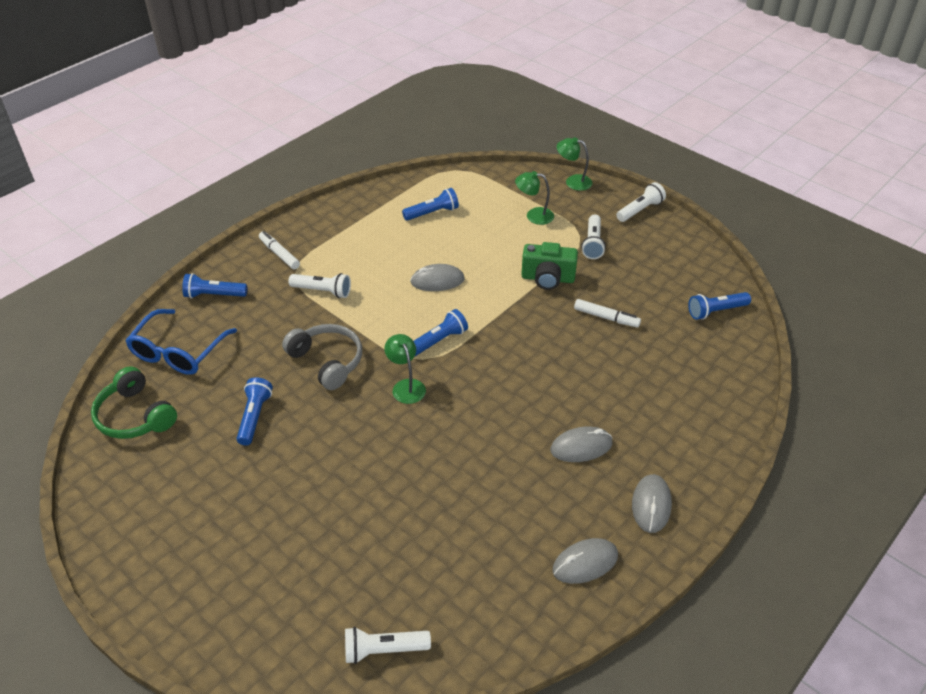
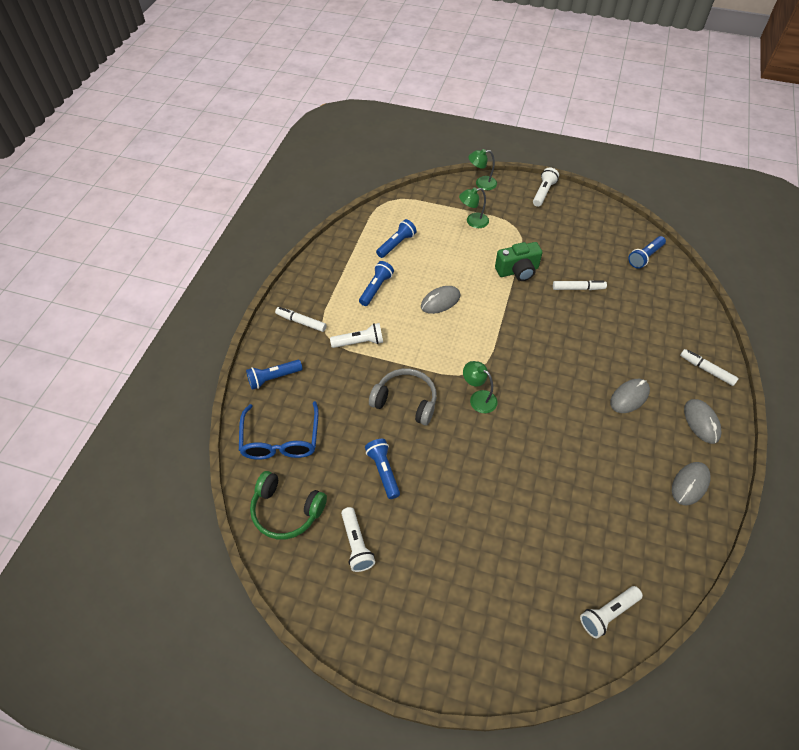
camera: 25 degrees left, 10 degrees up
(438, 341) = (476, 351): blue flashlight -> blue flashlight (376, 288)
(592, 243) = (529, 231): white flashlight -> white flashlight (356, 544)
(702, 453) = (706, 370): none -> white marker

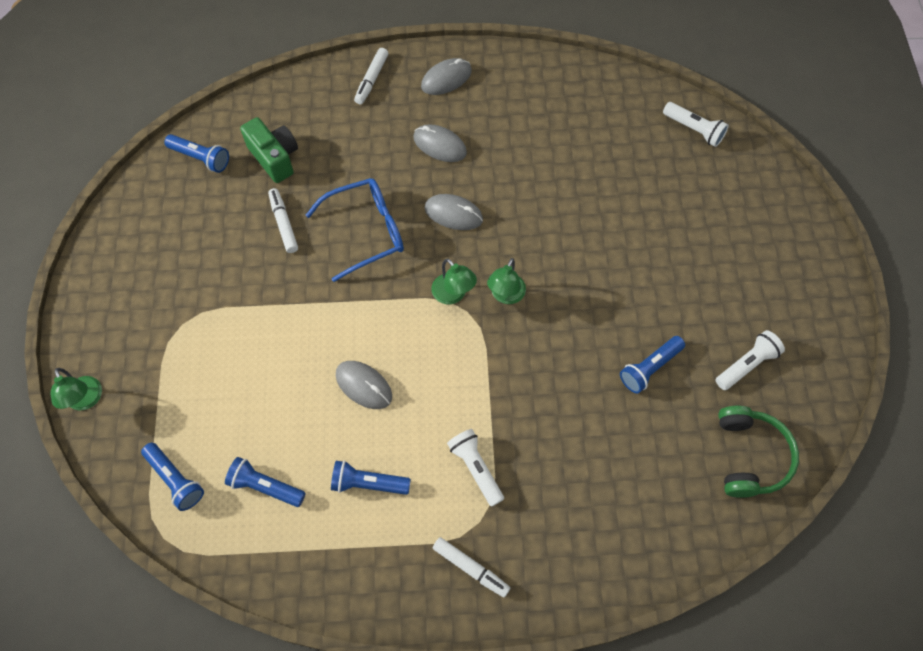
camera: 110 degrees left, 10 degrees up
(273, 378) = (581, 561): blue flashlight -> blue flashlight (175, 479)
(281, 440) = (667, 506): blue glasses -> blue glasses (366, 231)
(301, 322) = (471, 568): white marker -> white marker turned 60 degrees counterclockwise
(405, 401) = (545, 376): grey headphones -> none
(472, 221) = (183, 388): green lamp -> green lamp (453, 295)
(518, 271) = (273, 302): green camera -> green camera (275, 158)
(543, 192) = (90, 305): white flashlight -> none
(690, 484) = (527, 82): grey mouse -> grey mouse (453, 214)

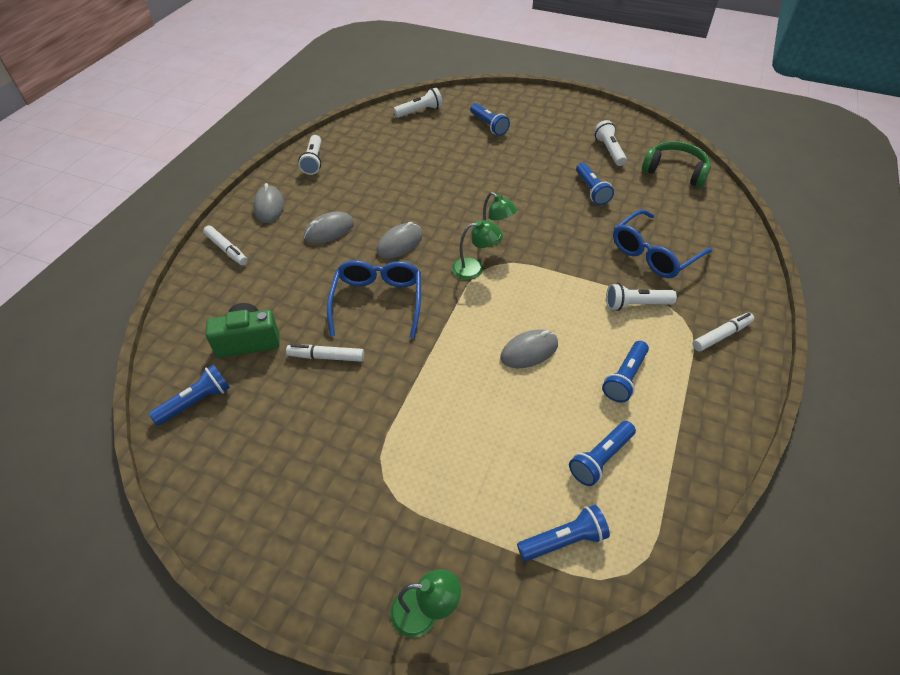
camera: 65 degrees left, 15 degrees down
(537, 77) = (313, 161): none -> white flashlight
(569, 467) = (653, 254): none -> blue glasses
(713, 212) = (488, 125): none -> blue flashlight

